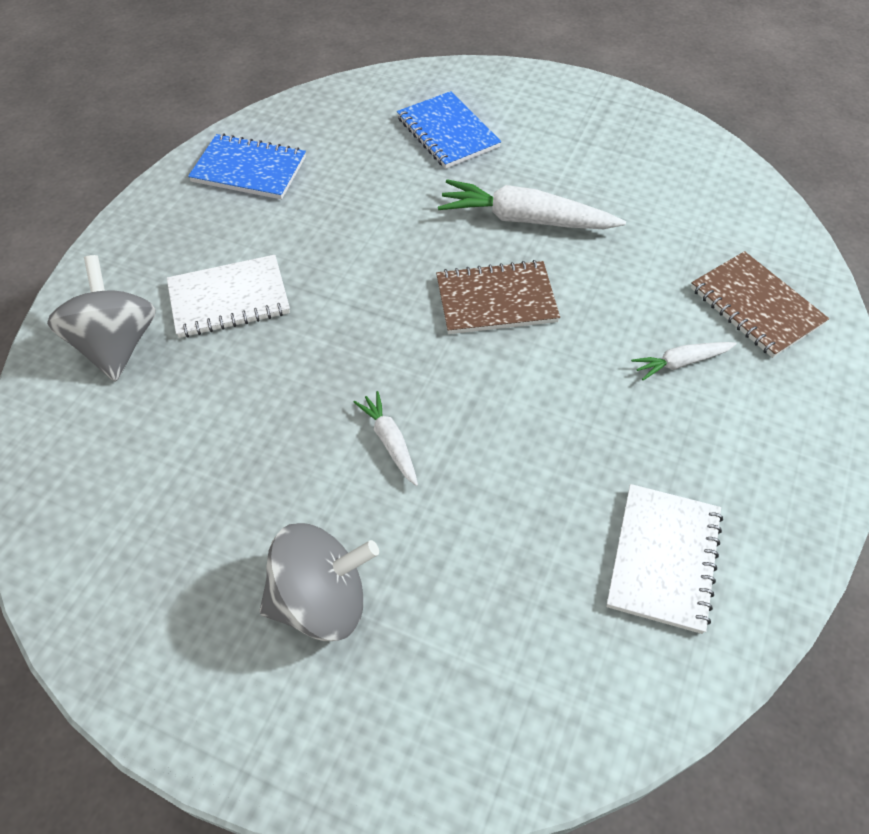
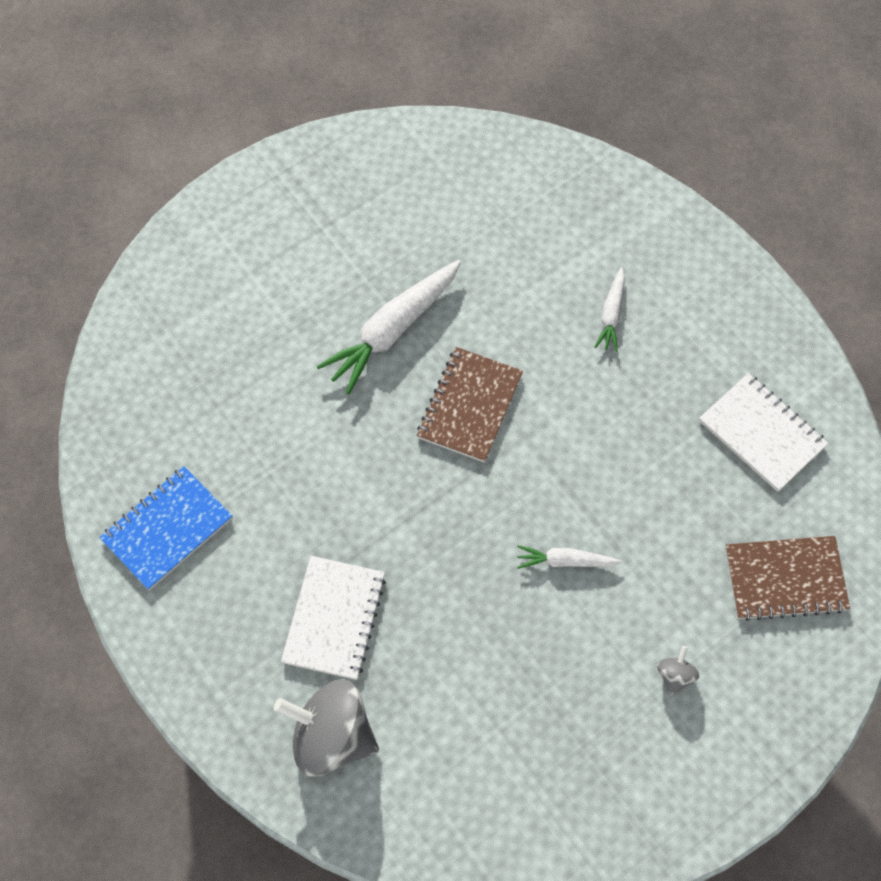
camera: 60 degrees left, 10 degrees up
(321, 600) = (675, 675): grey spinning top -> grey spinning top, size x0.44
(447, 133) = (236, 329): blue notebook -> none
(755, 306) = (590, 227): brown notebook -> brown notebook (785, 579)

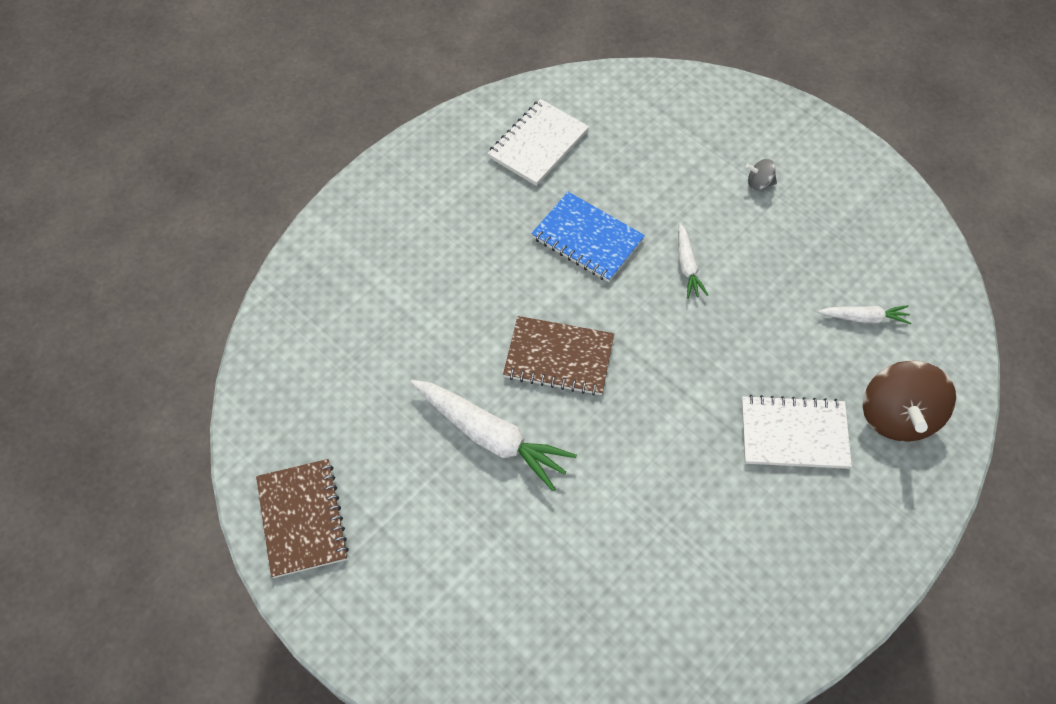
camera: 100 degrees left, 5 degrees down
(167, 529) = (753, 605): blue notebook -> blue notebook (587, 239)
(331, 737) = (897, 416): grey spinning top -> brown spinning top
(611, 314) = (443, 258): white carrot -> white carrot (864, 318)
(785, 579) = (659, 122): brown notebook -> brown notebook (302, 519)

